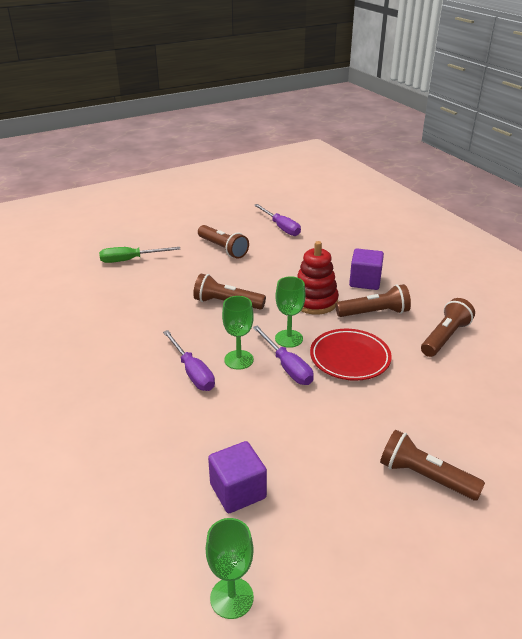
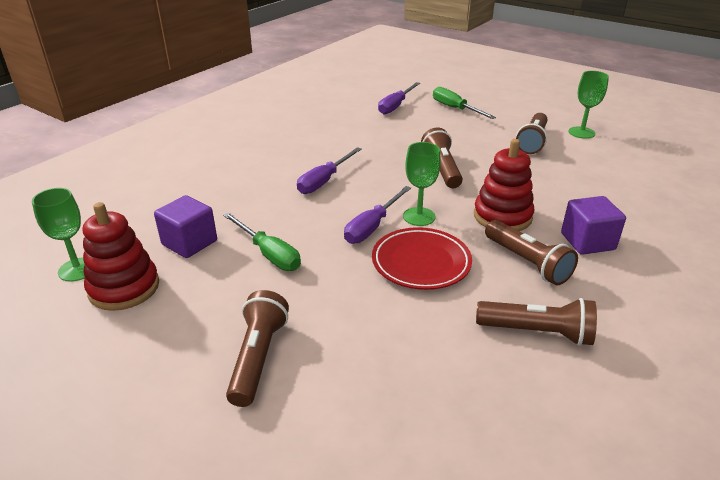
camera: 65 degrees right, 0 degrees up
(239, 360) = (360, 198): green goblet -> green goblet (581, 132)
(281, 227) = (623, 161): purple screwdriver -> purple screwdriver (396, 106)
(288, 557) = (124, 288): none -> red stacking toy
(290, 438) = (268, 254): none -> green screwdriver

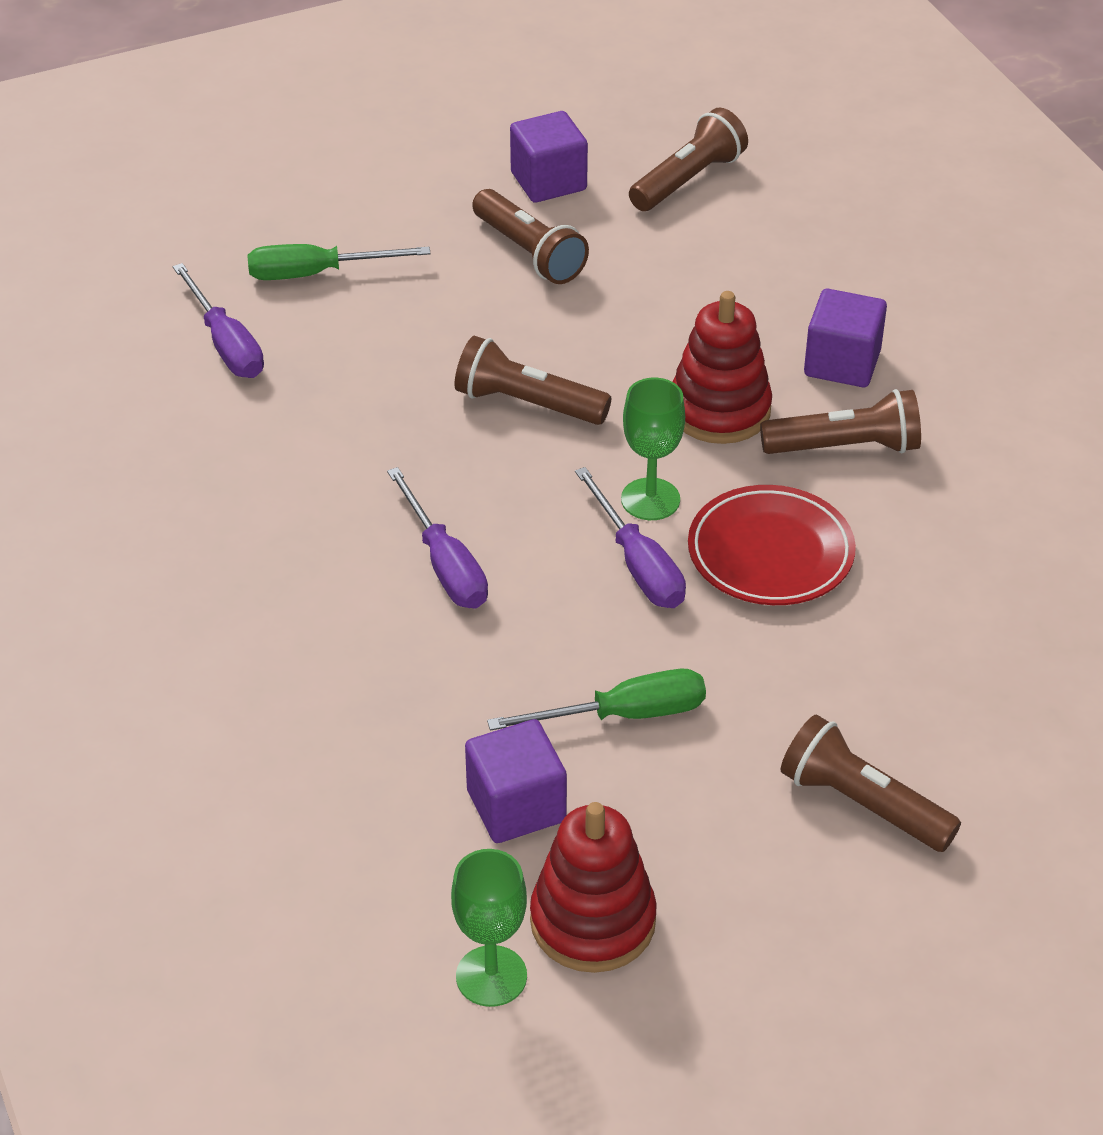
camera: 60 degrees left, 10 degrees up
(536, 332) = (983, 517): brown flashlight -> brown flashlight (688, 180)
(581, 132) = (548, 181): green goblet -> purple cube

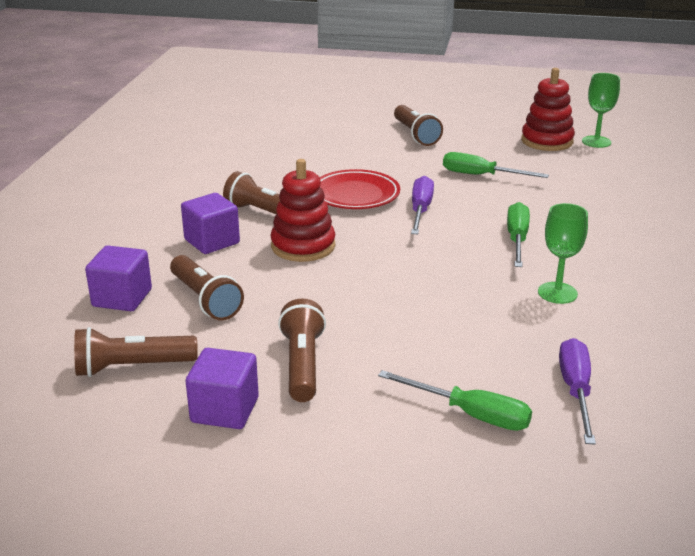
camera: 145 degrees left, 15 degrees down
(444, 564) = (517, 239): purple screwdriver -> green screwdriver
(516, 806) = (551, 169): purple cube -> purple cube (122, 298)
(527, 403) = (402, 285): brown flashlight -> brown flashlight (205, 299)
(650, 499) = (385, 227): green goblet -> green goblet (557, 293)

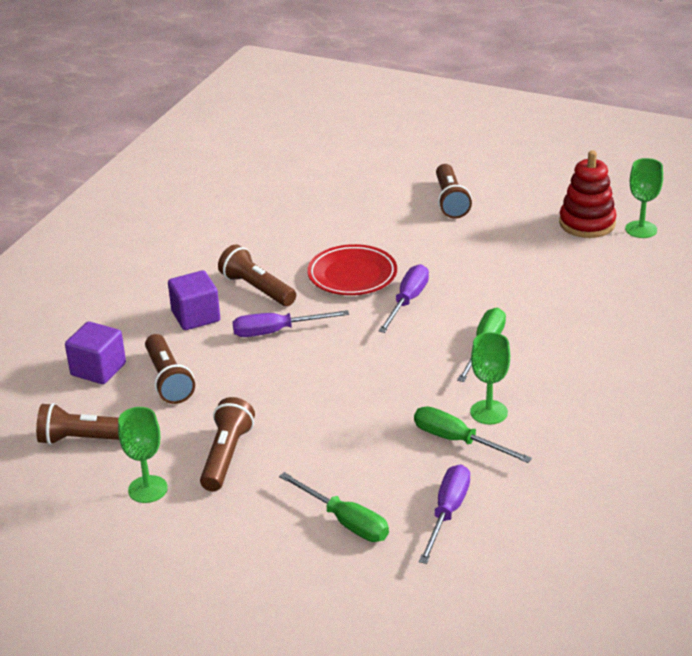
camera: 15 degrees right, 5 degrees up
(225, 410) = (148, 489): purple cube -> green goblet
(303, 246) = (277, 331): red stacking toy -> purple screwdriver
(481, 175) = (491, 263): green screwdriver -> green screwdriver (457, 441)

